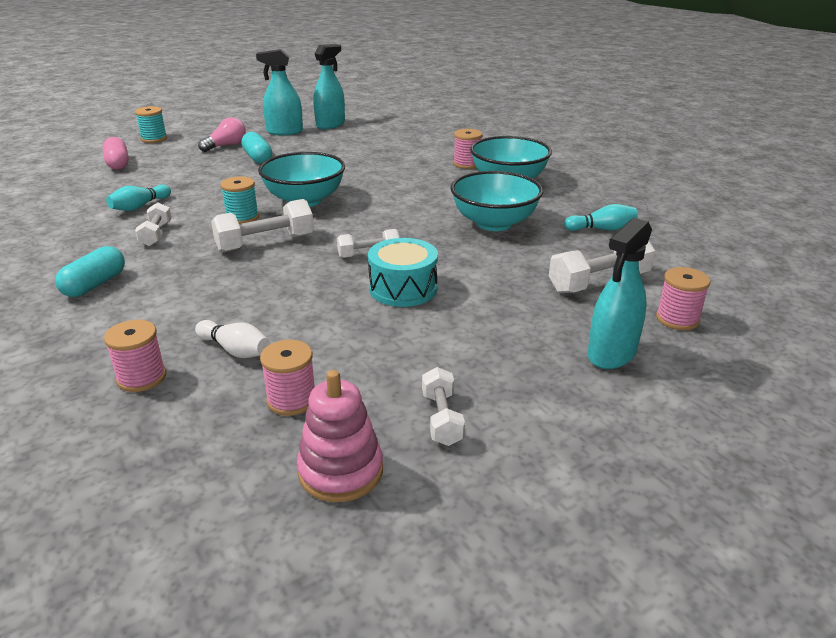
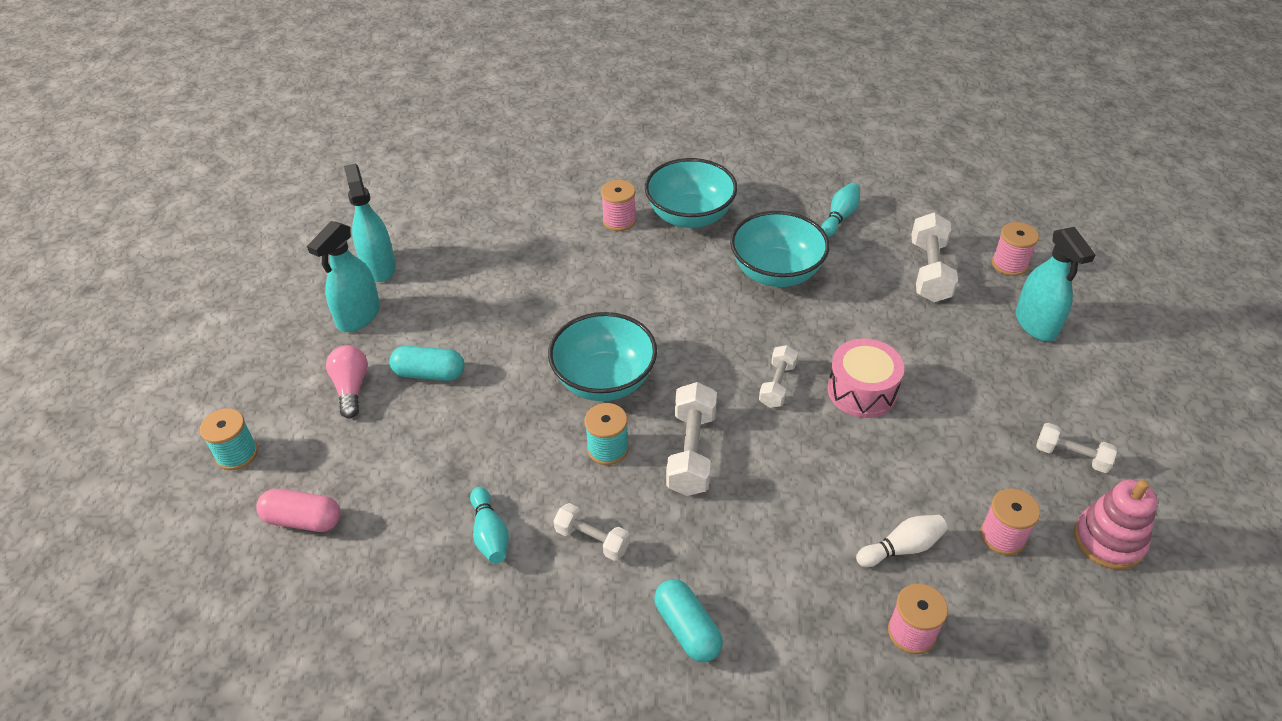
camera: 55 degrees left, 15 degrees up
(403, 289) = (862, 391): turquoise drum -> pink drum

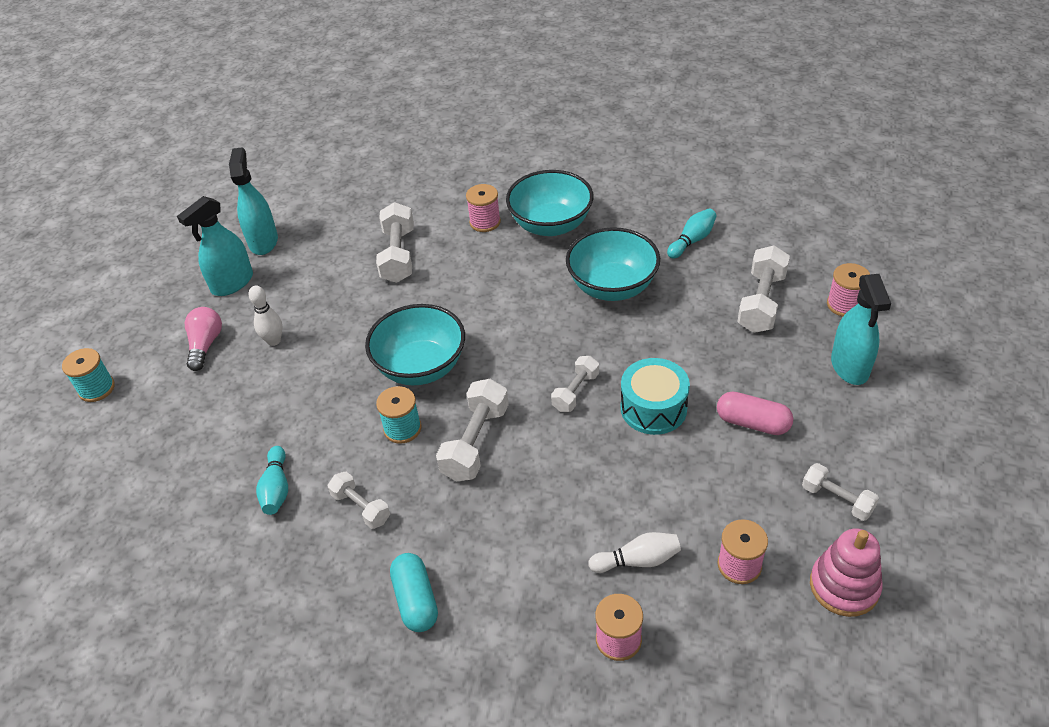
camera: 15 degrees right, 0 degrees up
(303, 520) = (130, 452): pink capsule -> pink capsule (752, 423)
(429, 373) = (274, 341): turquoise capsule -> white bowling pin
(537, 265) = (398, 255): none -> white dumbbell
(862, 391) = (653, 408): pink drum -> turquoise drum

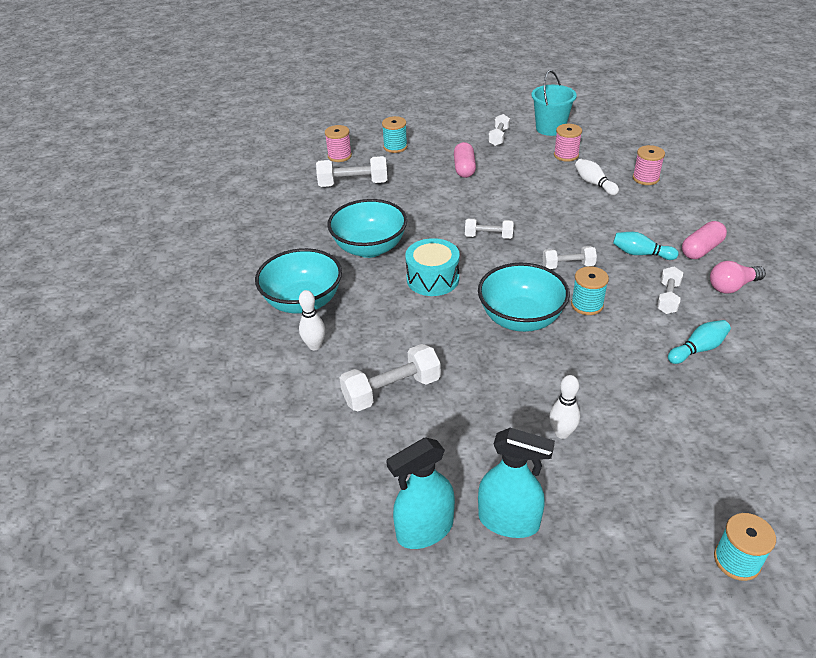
camera: 115 degrees left, 5 degrees down
(205, 345) = (608, 490): pink light bulb -> pink light bulb (732, 286)
(416, 600) = (701, 249): turquoise capsule -> pink capsule
(475, 442) = (568, 266): white dumbbell -> white dumbbell, size x0.62
(485, 222) = (315, 346): pink spool -> white bowling pin
(653, 408) = (479, 203): turquoise drum -> turquoise drum (432, 279)
(692, 240) = (296, 224): turquoise bowling pin -> turquoise bowling pin (641, 254)
(844, 586) = (550, 128): pink stacking toy -> turquoise bucket
(850, 366) = (395, 147): turquoise spray bottle -> turquoise spool

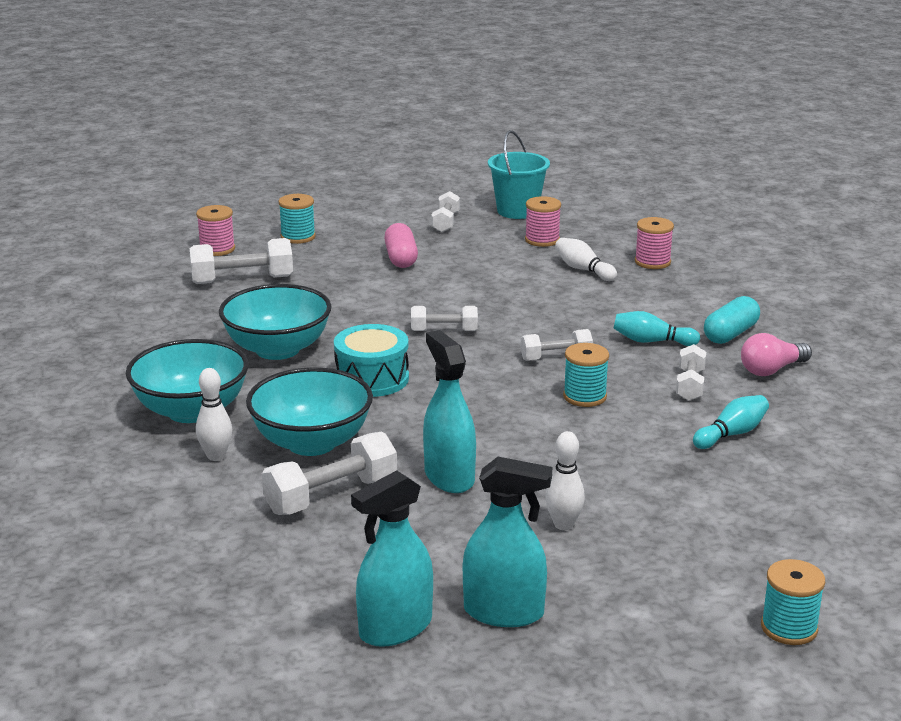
camera: 10 degrees left, 15 degrees down
(479, 378) = (449, 477): none -> turquoise spray bottle
(521, 319) = (498, 414): turquoise bowl -> turquoise bowl (312, 443)
(701, 249) = (730, 334): pink capsule -> turquoise capsule

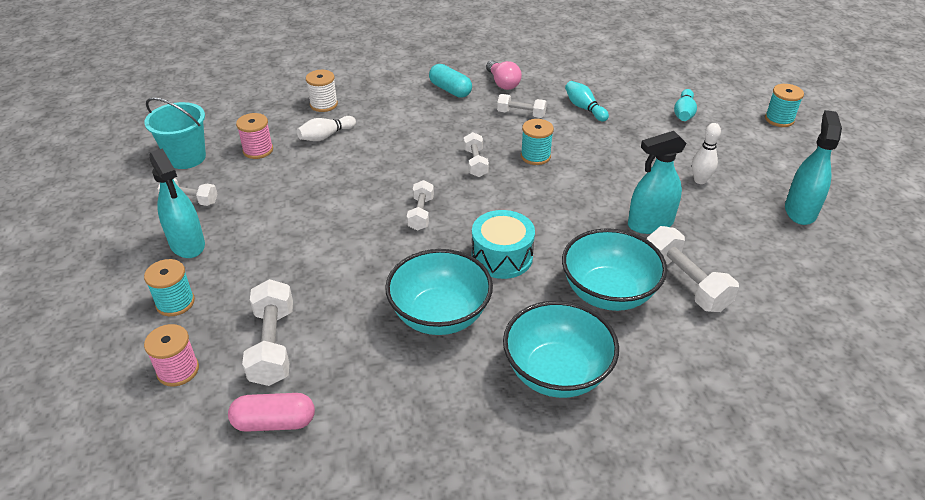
camera: 85 degrees left, 15 degrees up
(216, 456) = (635, 352): white bowling pin -> none
(395, 628) = (833, 256): turquoise spray bottle -> turquoise spray bottle (187, 244)
(401, 258) = (263, 231): pink capsule -> pink capsule (274, 422)
(652, 262) = (323, 104): pink spool -> white spool
(652, 341) = (456, 120): turquoise bowling pin -> turquoise bowling pin (684, 113)

